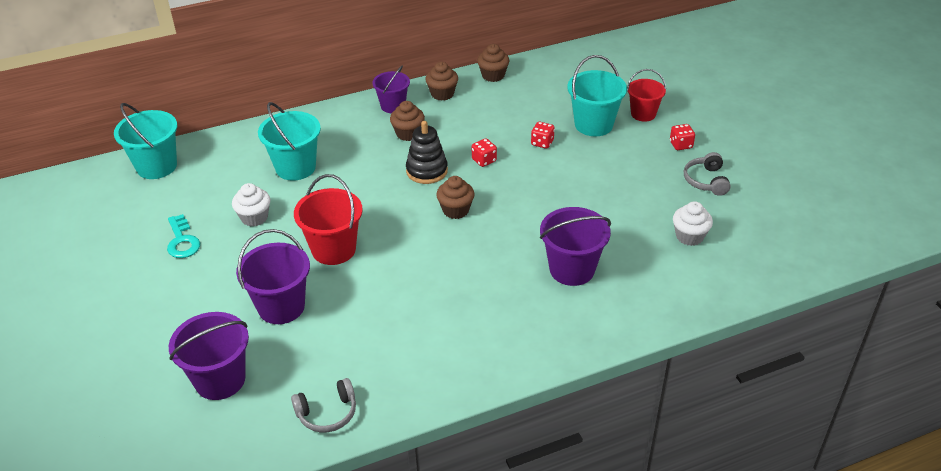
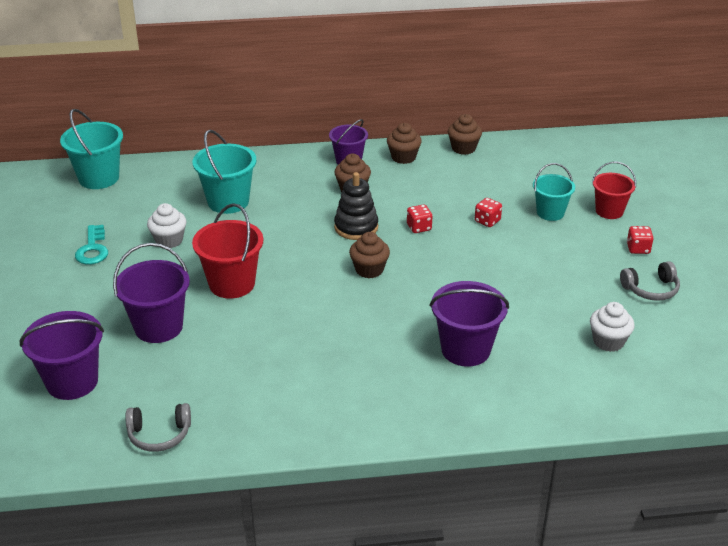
camera: 15 degrees right, 5 degrees down
(593, 124) = (550, 213): turquoise bucket -> turquoise bucket, size x0.66
(706, 181) = (651, 289): grey headphones -> grey headphones turned 120 degrees counterclockwise

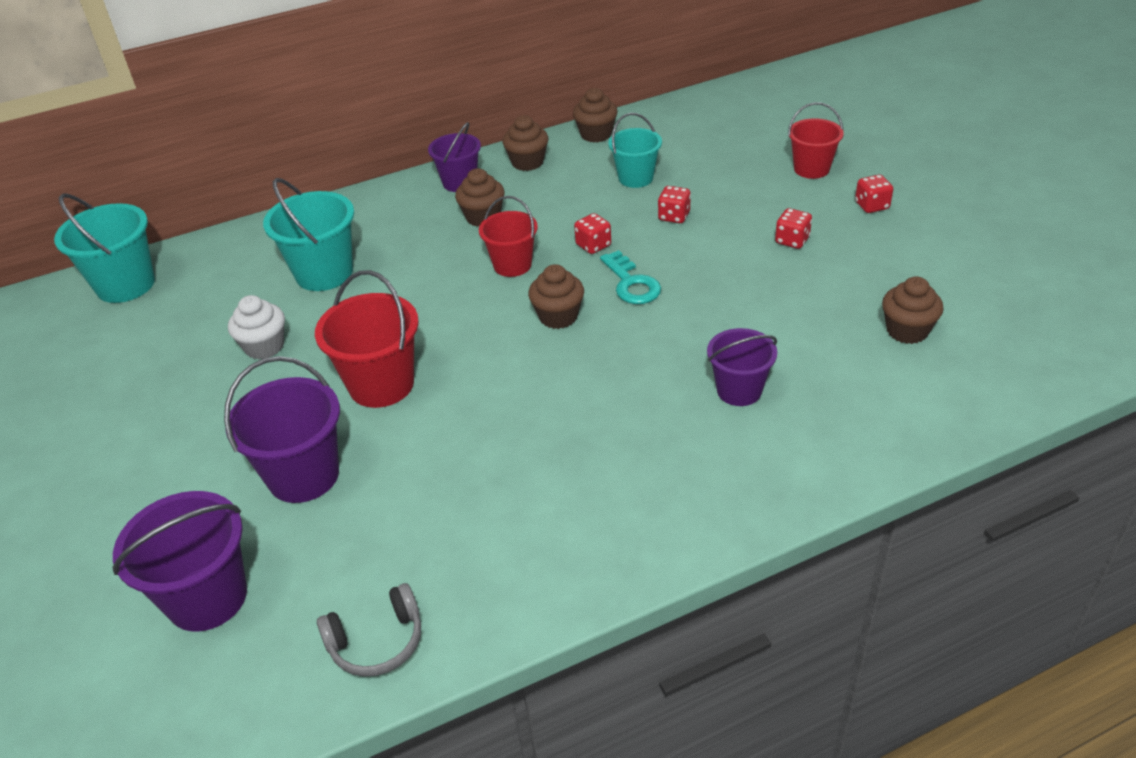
camera: 15 degrees left, 5 degrees up
(93, 249) = (157, 387): turquoise key -> turquoise key (631, 283)
(356, 227) = (512, 265): black stacking toy -> red bucket
(465, 349) = (739, 390): purple bucket -> purple bucket, size x0.66
(550, 213) = (744, 187): turquoise bucket -> turquoise bucket (635, 178)
(563, 259) = (792, 240): none -> red dice
(608, 341) = (907, 331): white cupcake -> brown cupcake
(651, 289) = (917, 251): grey headphones -> none

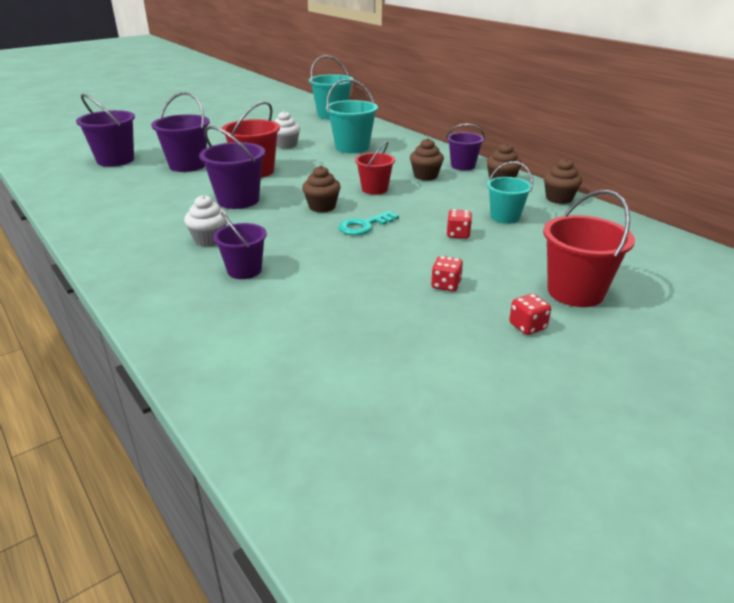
camera: 75 degrees right, 10 degrees down
(377, 642) = (71, 193): grey headphones -> none
(502, 402) = (238, 200): none -> purple bucket
(593, 245) = (406, 210): red dice -> none
(640, 428) = (209, 239): none -> white cupcake
(811, 169) = (575, 292): red bucket -> red bucket, size x1.52
(907, 331) = (323, 345): brown cupcake -> none

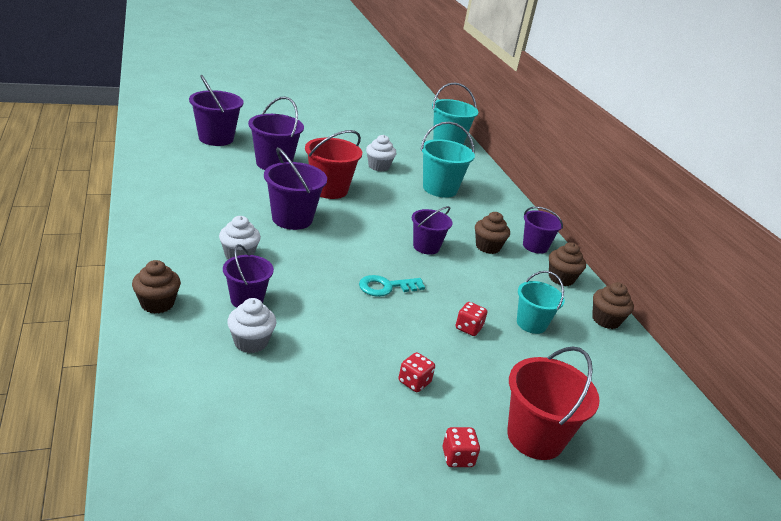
camera: 15 degrees right, 0 degrees up
(274, 301) = (251, 342): none -> white cupcake
(322, 207) = (362, 251): brown cupcake -> brown cupcake (157, 304)
(374, 189) = (426, 247): red bucket -> purple bucket

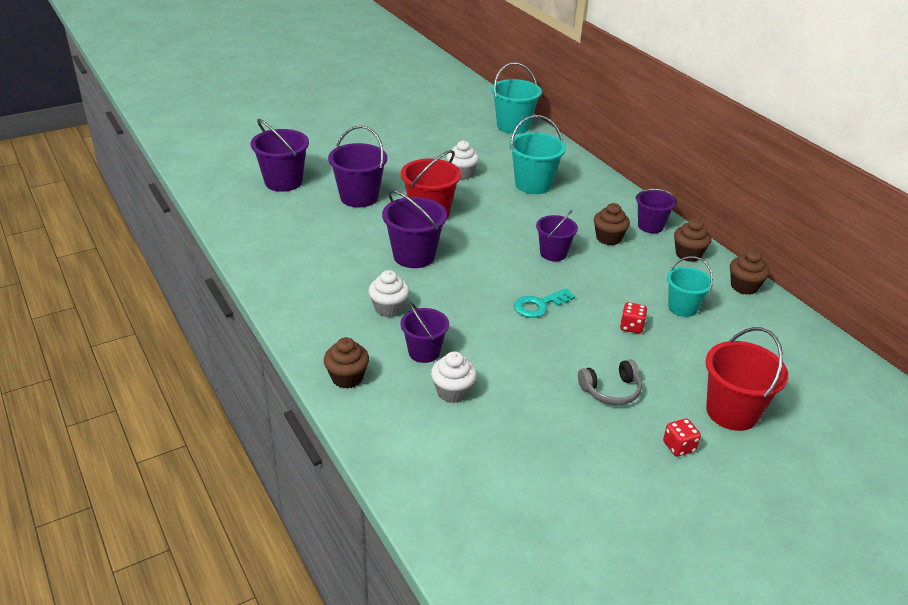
camera: 10 degrees left, 5 degrees up
(414, 382) = (611, 391): red dice -> grey headphones

